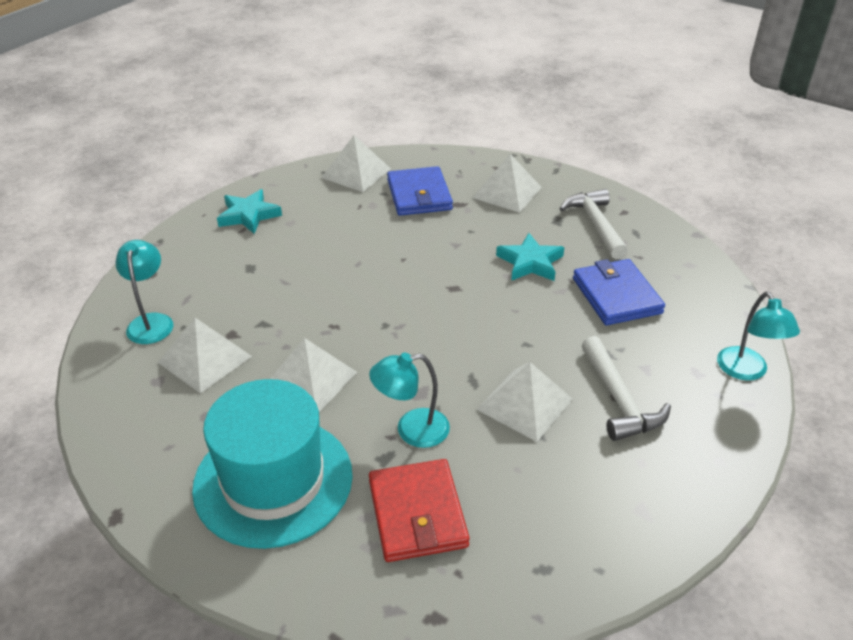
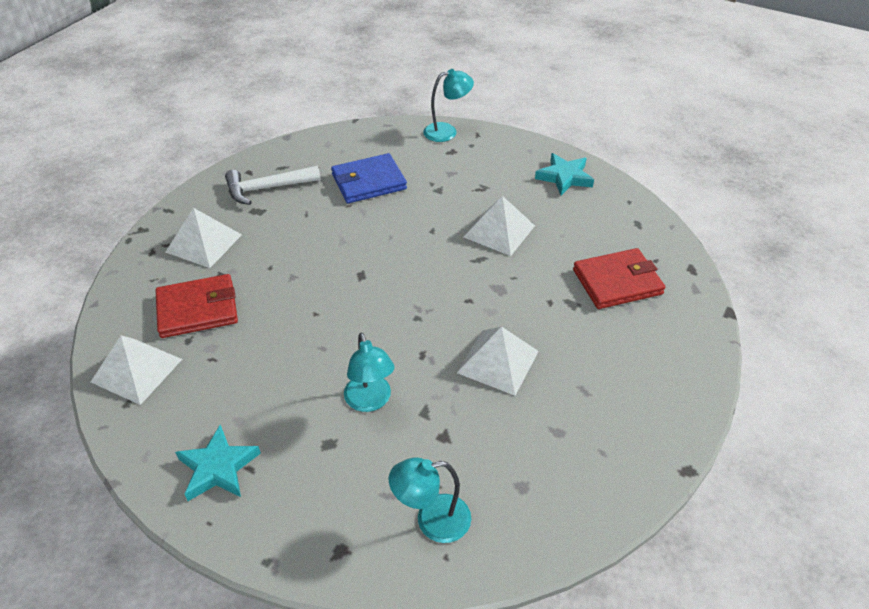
camera: 95 degrees left, 5 degrees up
(205, 359) = (484, 451): white pyramid -> none
(273, 480) = (615, 368): turquoise hat -> none
(411, 430) = (541, 290): turquoise lamp -> turquoise lamp (370, 401)
(419, 195) = (197, 309): blue wallet -> red wallet
(530, 262) = (323, 228): turquoise star -> turquoise star (564, 177)
(619, 400) = (485, 186): white hammer -> none

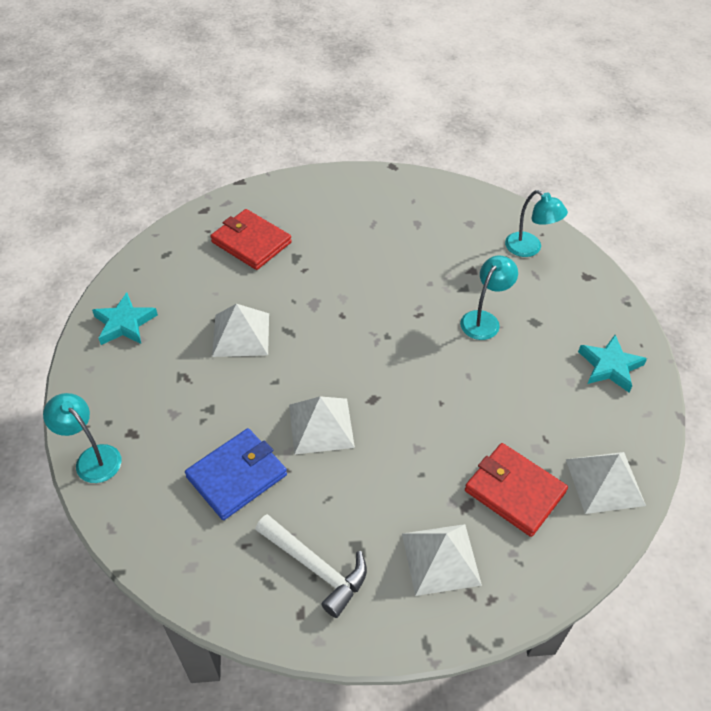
camera: 125 degrees left, 5 degrees up
(368, 182) = (237, 476): blue wallet -> blue wallet turned 75 degrees counterclockwise
(498, 362) = (388, 272): white pyramid -> white pyramid (321, 425)

